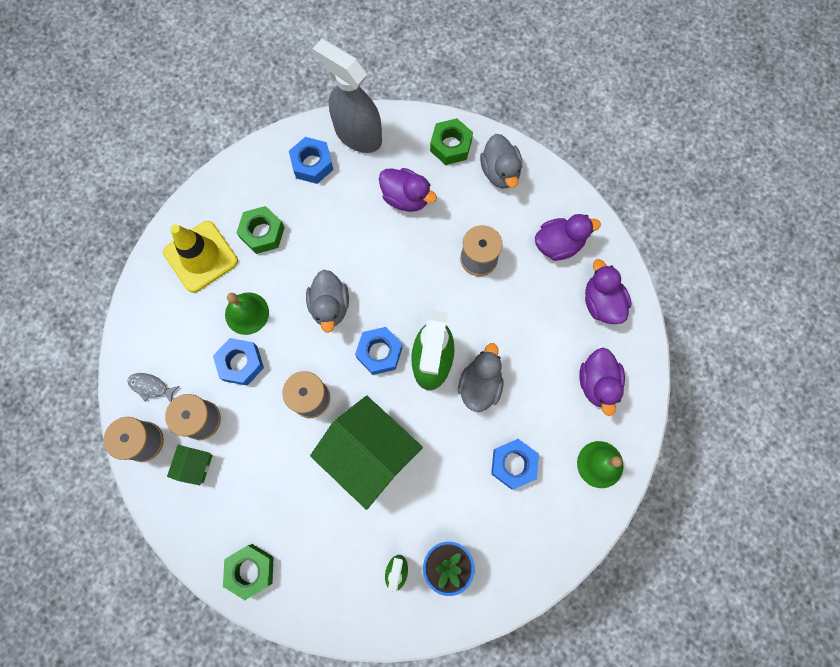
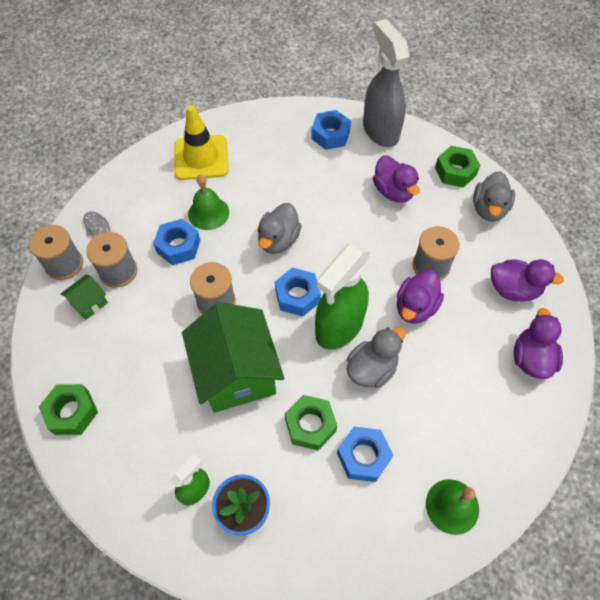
camera: 30 degrees right, 15 degrees down
(262, 233) = (259, 163): green nut -> green nut (310, 425)
(597, 383) = (489, 428): purple duck -> purple duck (415, 307)

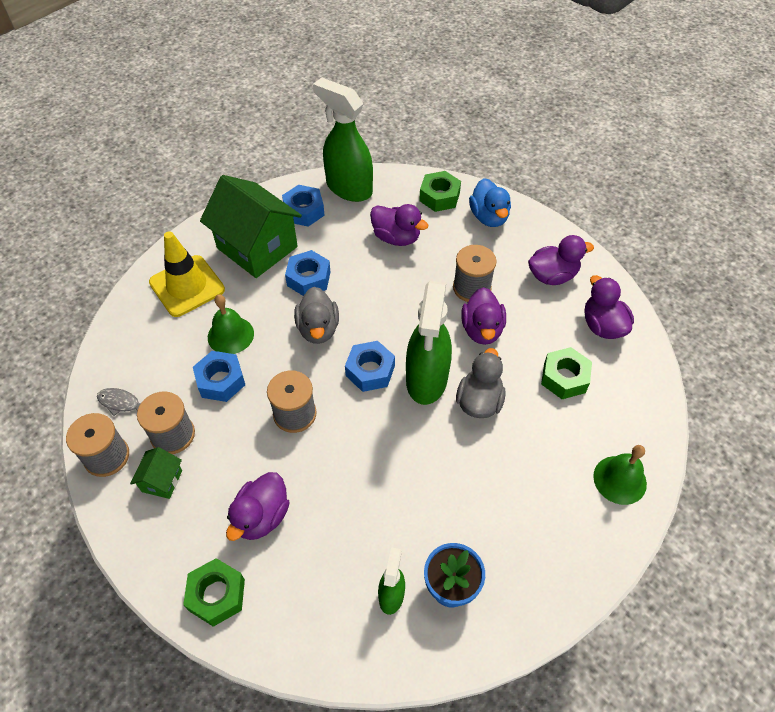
camera: 30 degrees left, 5 degrees down
(140, 370) = (261, 516): none -> purple duck
(236, 373) = (359, 469): green house -> green house (257, 247)
(310, 425) = (458, 478): green nut -> green nut (564, 378)
(363, 456) = (521, 480): blue nut -> blue nut (309, 278)
(380, 130) = (348, 188): grey spray bottle -> green spray bottle
(489, 209) = (489, 217): grey duck -> blue duck

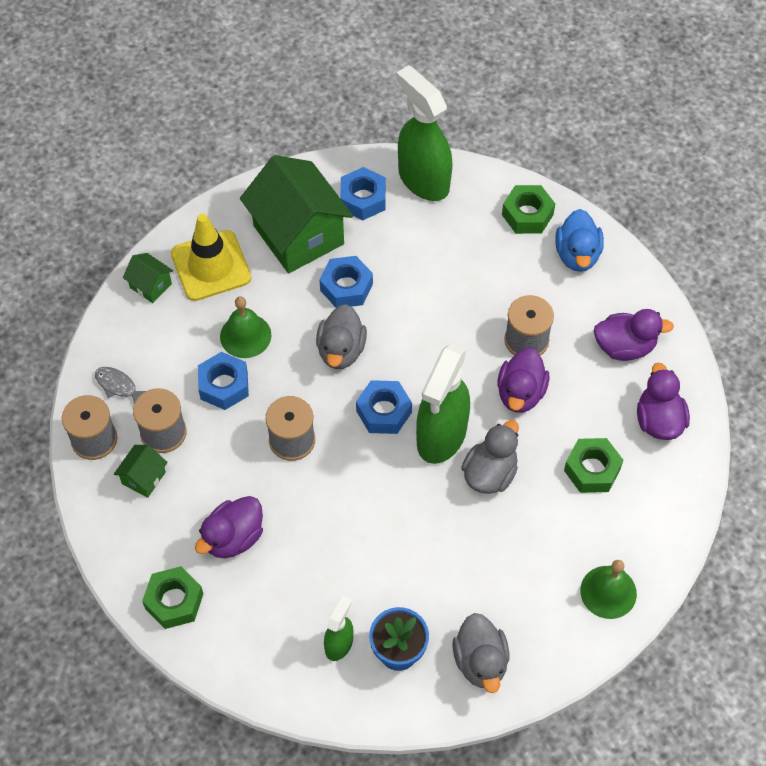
camera: 15 degrees right, 5 degrees up
(136, 312) = (151, 285): none -> green house
(396, 237) = (460, 257): purple duck -> none
(530, 576) = (480, 661): none -> grey duck

